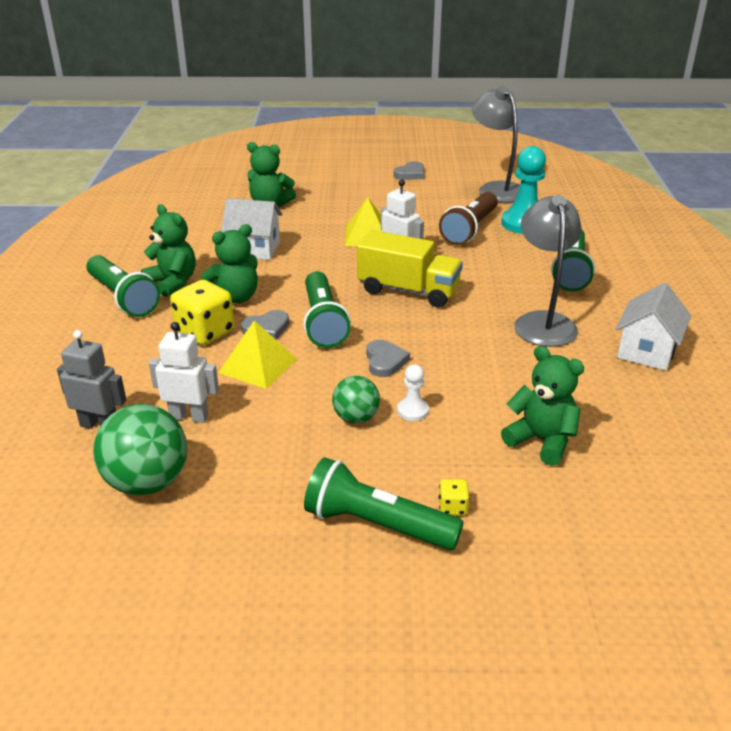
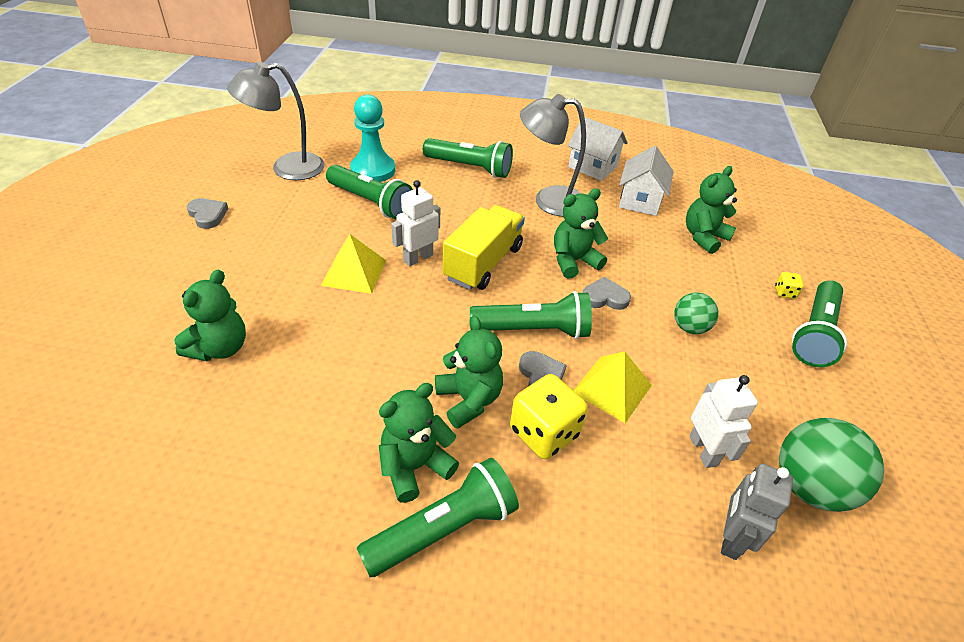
camera: 85 degrees left, 10 degrees up
(189, 416) = (703, 450): white robot -> white robot turned 150 degrees clockwise
(254, 249) = (348, 374): white house -> white house (640, 201)
(412, 411) = (676, 293): white pawn -> none
(437, 341) = (573, 261): none -> green teddy bear
(470, 229) = (371, 202): brown flashlight -> green flashlight

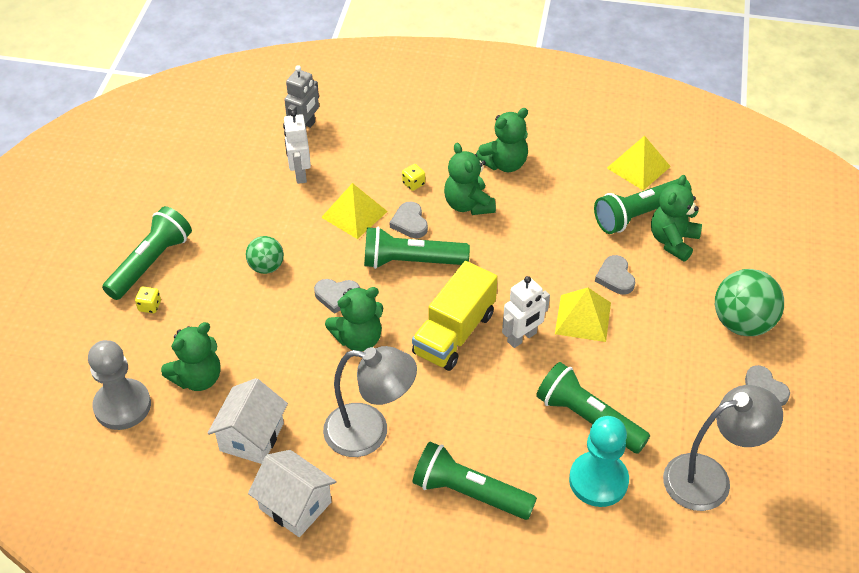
camera: 175 degrees left, 5 degrees up
(213, 459) = (638, 167): none -> yellow pyramid
(306, 309) = (615, 277): none -> grey heart
(443, 529) = (483, 133): green flashlight -> green flashlight (639, 214)
(544, 433) = (413, 183): yellow dice -> yellow dice, size x0.45
(753, 221) = (122, 406): none -> grey pawn
(809, 487) = (236, 154): green ball -> green ball (742, 323)

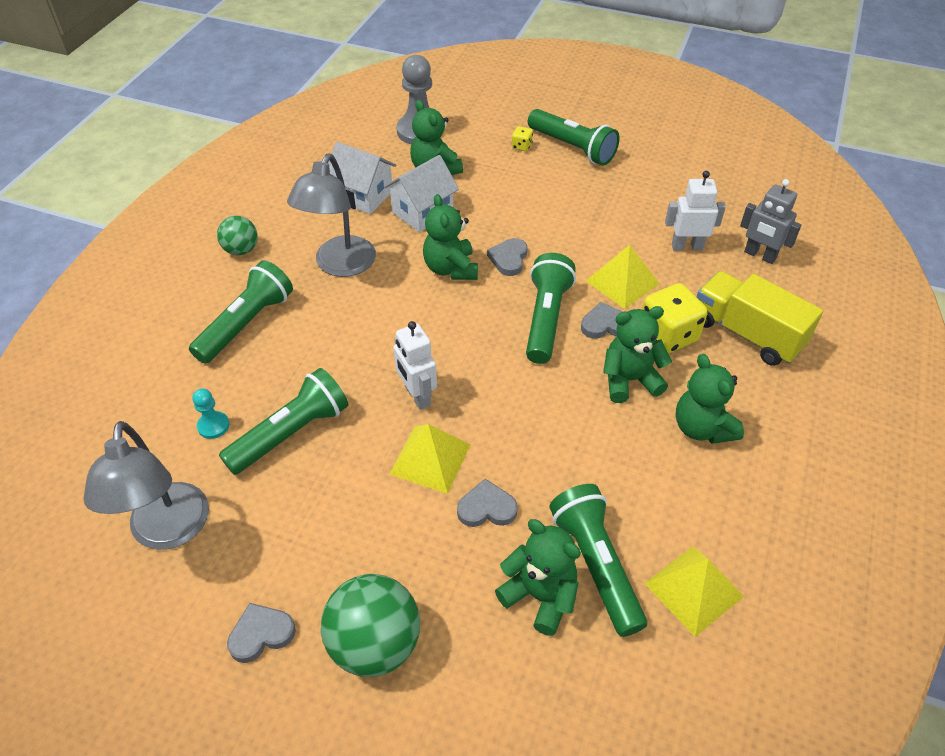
camera: 100 degrees right, 0 degrees up
(266, 267) = (556, 215): green ball -> green ball (241, 250)
(295, 505) = (285, 215): white house -> white house (422, 212)
(413, 183) = (668, 335): yellow dice -> yellow dice, size x2.20
(454, 333) = (438, 340): yellow truck -> yellow truck (747, 333)
(598, 480) = (213, 426): turquoise pawn -> turquoise pawn, size x0.49

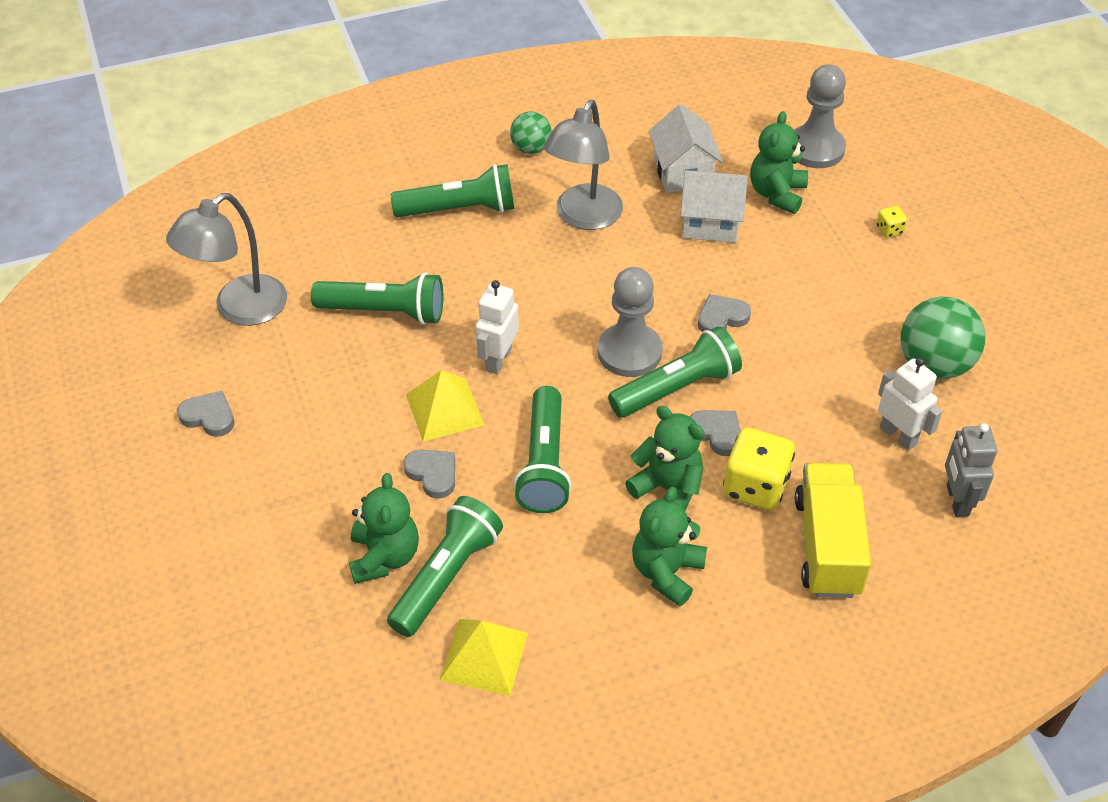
camera: 50 degrees right, 0 degrees up
(213, 426) = (347, 264): turquoise pawn -> none
(340, 265) = (583, 217): grey lamp -> grey lamp turned 45 degrees counterclockwise
(375, 644) = (257, 484): green ball -> green ball (934, 364)
(451, 269) = (663, 287): green teddy bear -> none
(489, 321) = (629, 352): none -> grey pawn
(572, 148) = (937, 267): green flashlight -> green flashlight (544, 464)
(622, 282) = (788, 414): yellow pyramid -> none

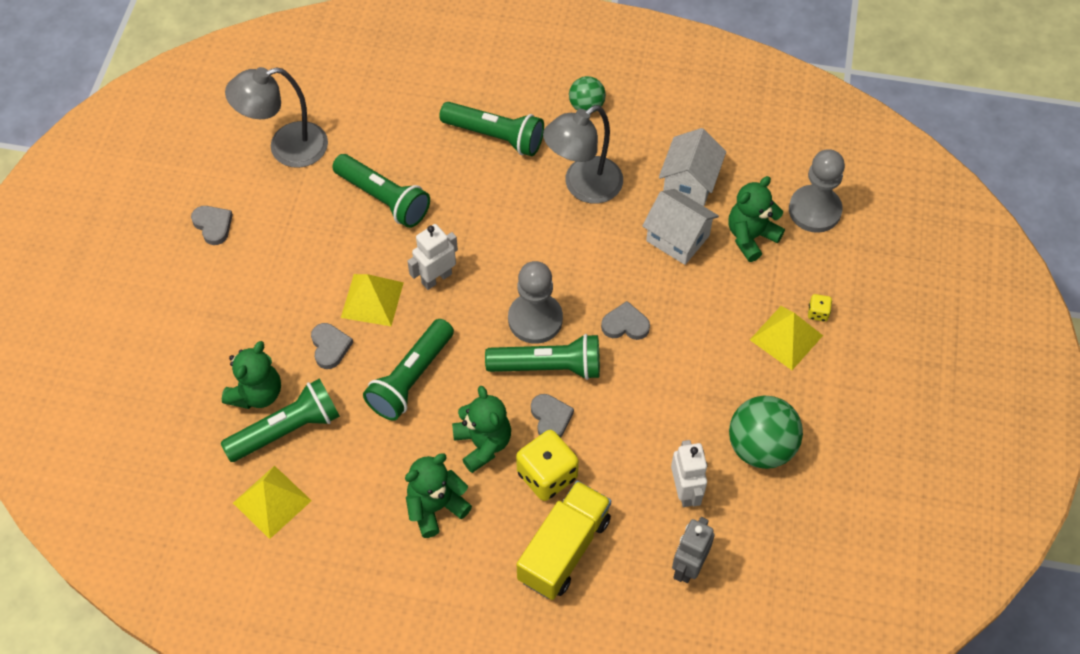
camera: 30 degrees right, 10 degrees up
(879, 262) = (786, 337): none -> yellow pyramid

